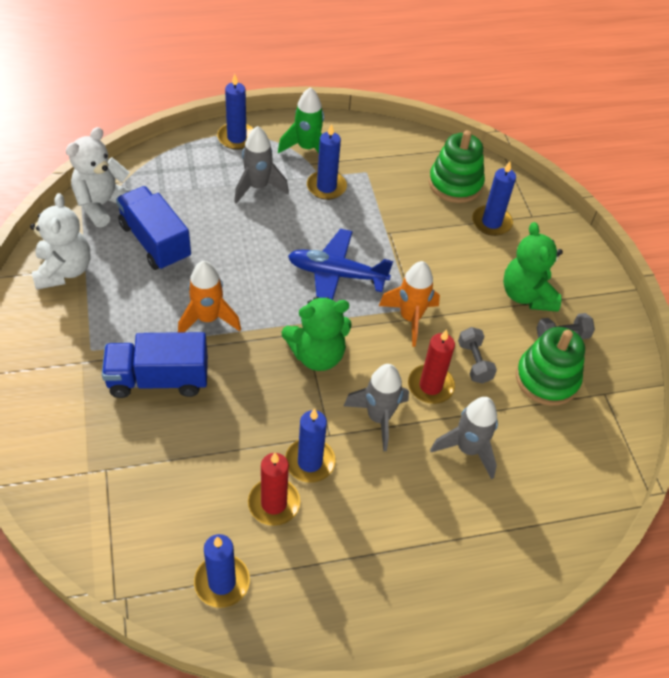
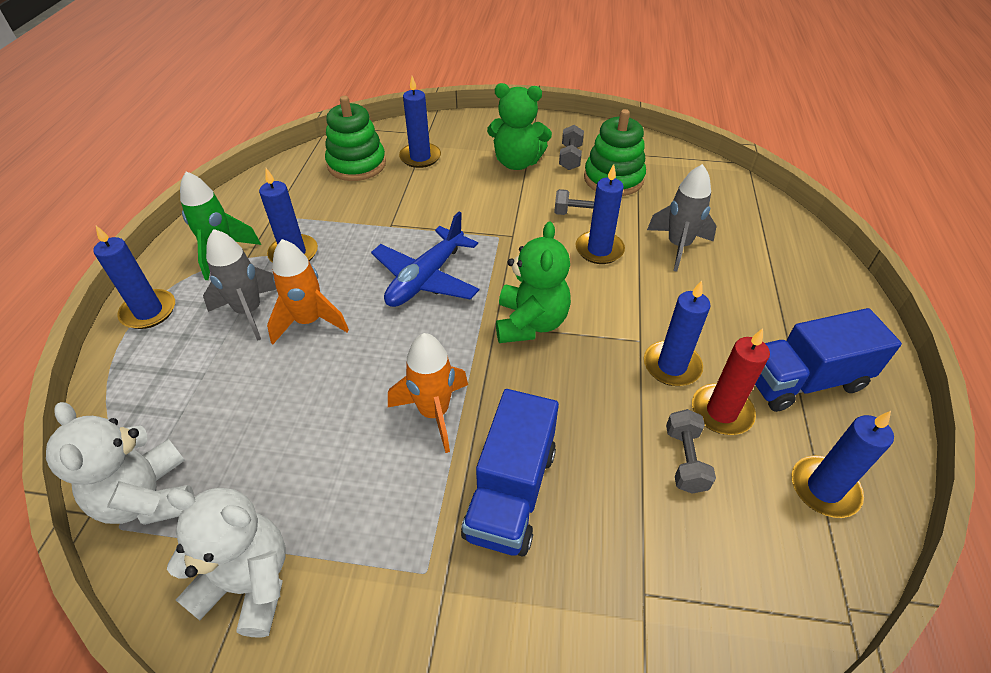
camera: 65 degrees left, 5 degrees down
(155, 242) = (268, 443): blue truck -> blue truck (803, 380)
(218, 482) = (685, 460): none -> grey dumbbell
(378, 418) = (627, 296): grey rocket -> none
(410, 318) = (511, 240): orange rocket -> orange rocket (309, 322)
(430, 386) = (599, 250): red candle -> blue candle

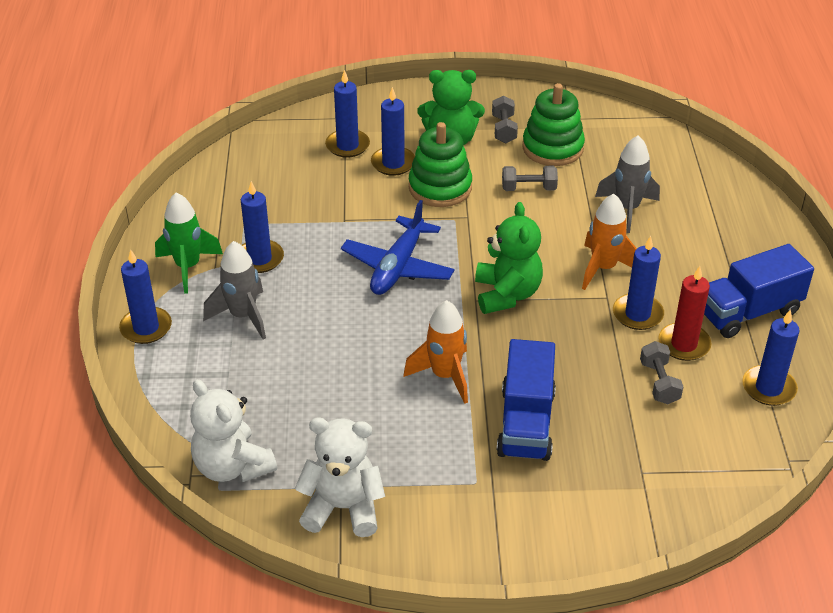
camera: 10 degrees left, 5 degrees down
(309, 322) = (304, 318): orange rocket -> orange rocket (603, 268)
(357, 164) = (283, 161): green stacking toy -> green stacking toy (440, 187)
(599, 250) = (554, 221): blue candle -> blue candle (393, 163)

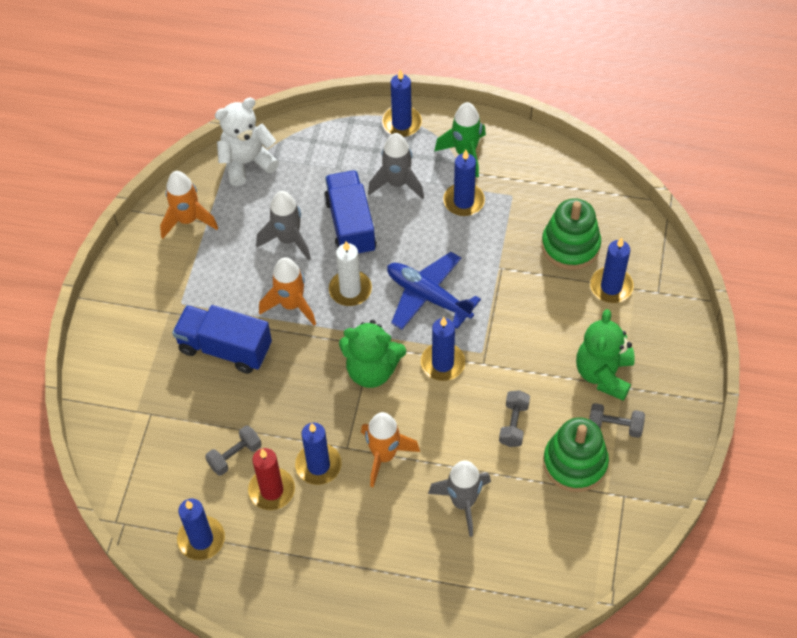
camera: 105 degrees right, 15 degrees up
(343, 508) = (188, 220): white teddy bear -> orange rocket
(350, 398) = (288, 240): none -> grey rocket
(393, 163) = (576, 319): blue candle -> blue candle (443, 363)
(408, 329) = (350, 290): none -> white candle
(440, 187) = (531, 350): green stacking toy -> green stacking toy (570, 246)
(659, 383) = (235, 456): grey dumbbell -> grey dumbbell turned 45 degrees counterclockwise
(748, 312) = (294, 559): blue truck -> blue truck (350, 225)

